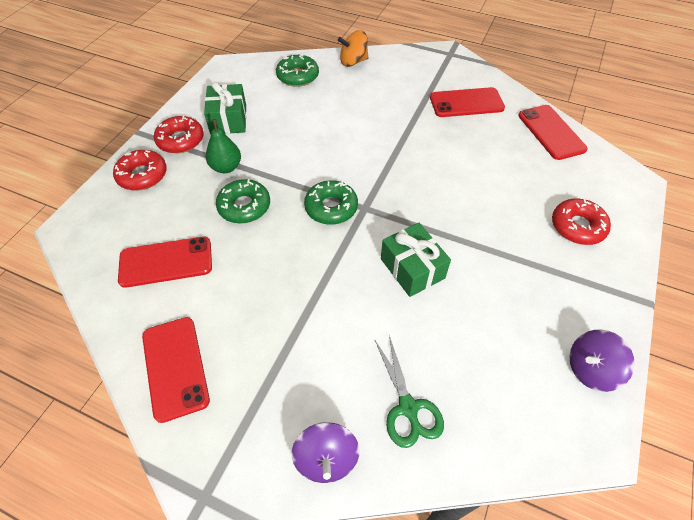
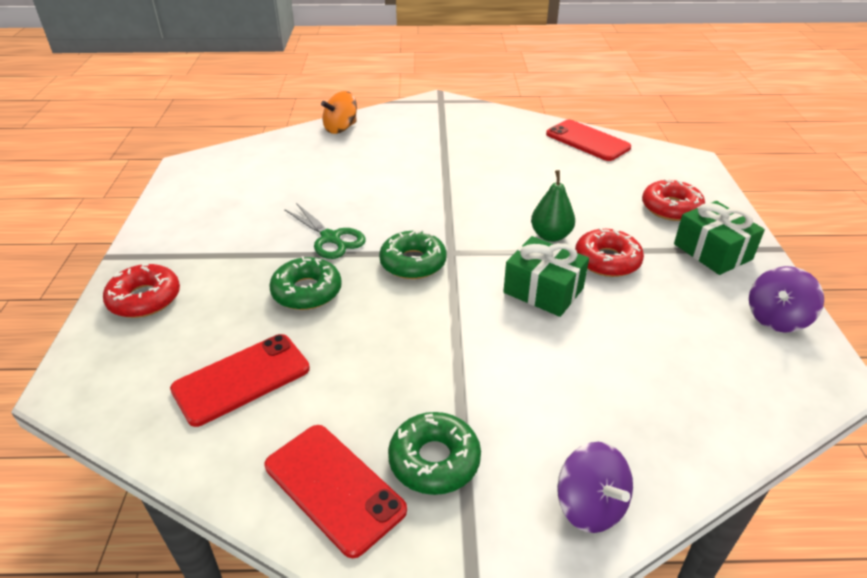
camera: 25 degrees left, 15 degrees down
(180, 140) = (175, 249): red donut -> red donut (607, 260)
(226, 167) = (256, 260): green pear -> green pear (550, 236)
(228, 119) = (226, 214): green gift -> green gift (712, 252)
(298, 76) = (285, 154): green donut -> green donut (434, 460)
(408, 408) = (638, 418): green scissors -> green scissors (331, 238)
(466, 103) = (488, 137): red phone -> none

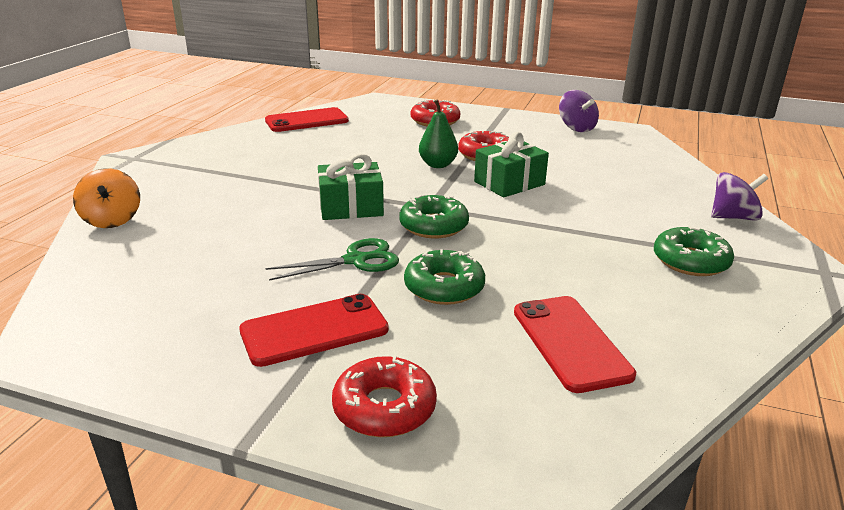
camera: 70 degrees left, 10 degrees down
(334, 487) = (717, 308): red phone -> red phone (314, 330)
(712, 252) = (497, 124): green gift -> green gift (351, 207)

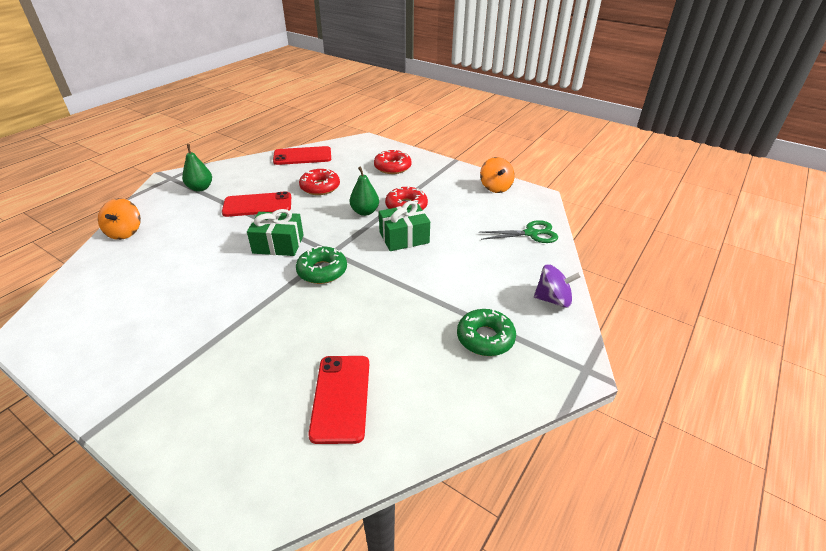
camera: 15 degrees right, 10 degrees up
(188, 164) = (200, 188): none -> green pear
(314, 330) = (184, 351): red phone -> red phone (257, 205)
(355, 260) = (249, 294): green scissors -> green scissors (531, 233)
(384, 408) = (184, 426): red donut -> red donut (320, 187)
(444, 287) = (291, 329): green donut -> none
(576, 128) = (495, 187): purple spinning top -> orange spinning top

